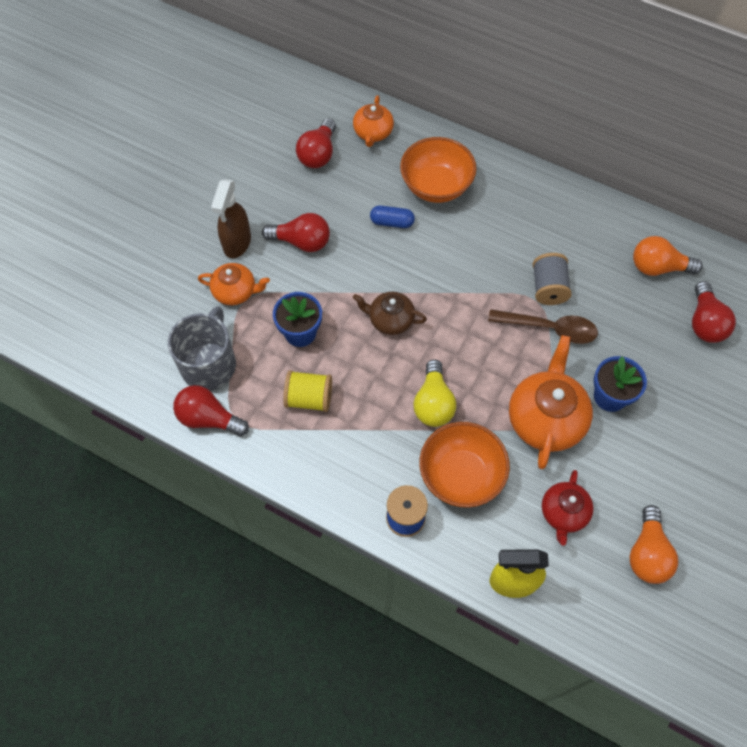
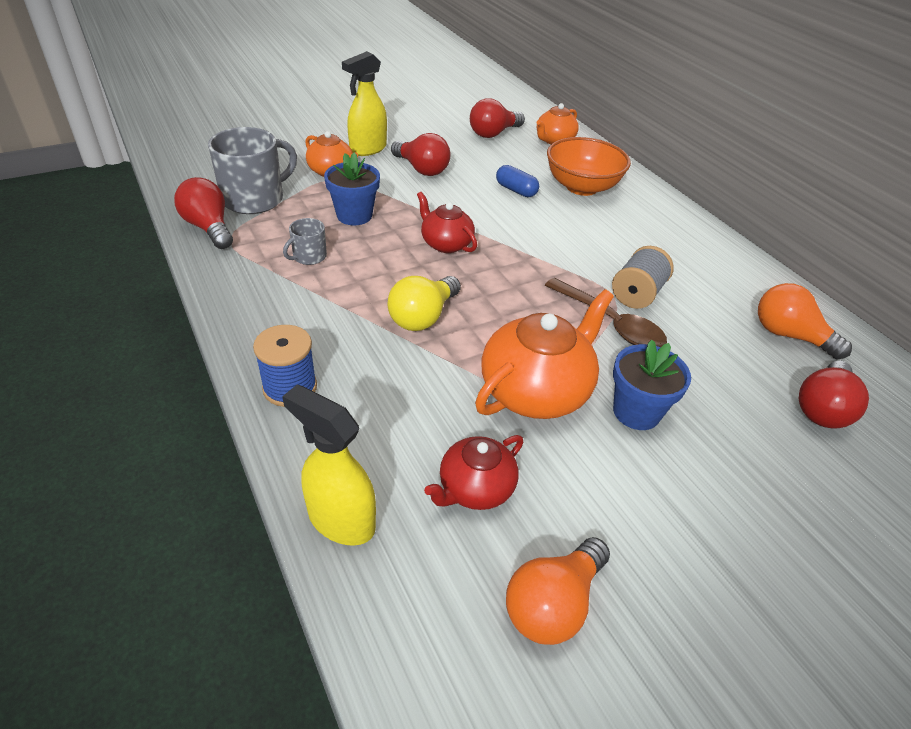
camera: 30 degrees right, 20 degrees down
(237, 243) = (367, 149): brown spray bottle -> yellow spray bottle
(309, 398) = (309, 256): yellow spool -> grey mug
(390, 320) = (446, 244): brown teapot -> red teapot
(461, 475) = (389, 386): orange bowl -> none

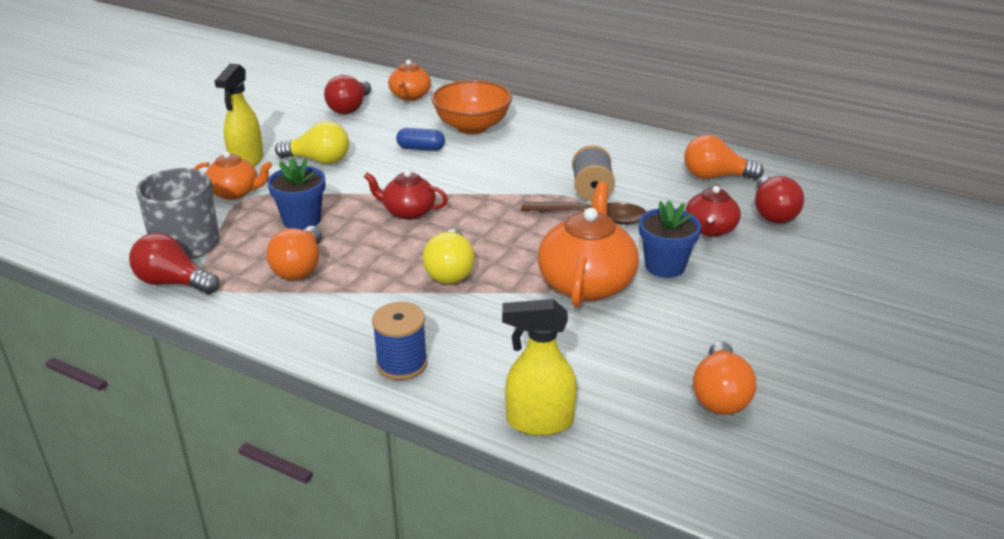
camera: 30 degrees left, 10 degrees down
(309, 256) = (300, 267): grey mug -> orange light bulb
(422, 169) = (318, 160): red light bulb -> yellow light bulb
(475, 488) = (608, 360): red teapot -> red teapot (710, 229)

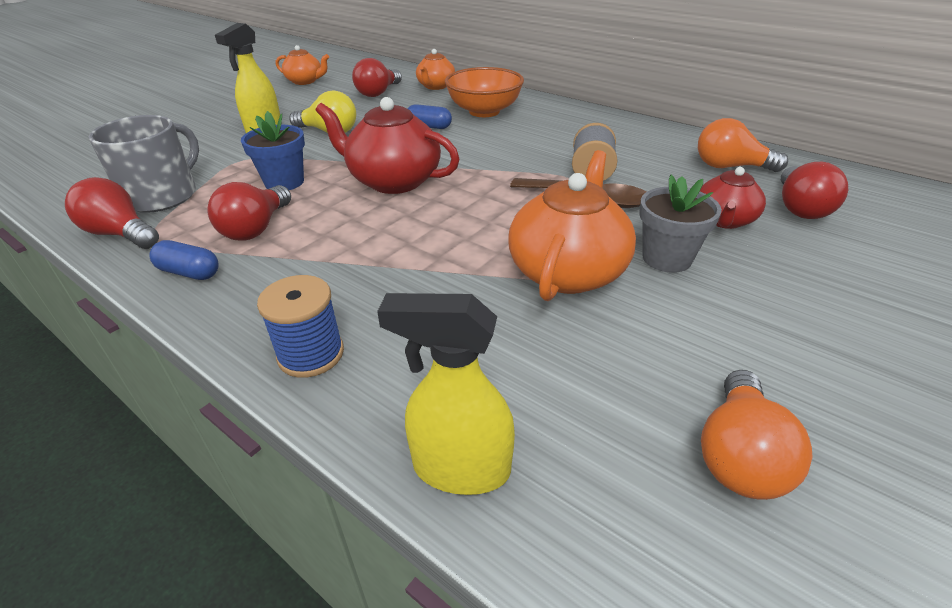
camera: 10 degrees right, 5 degrees up
(235, 192) = (237, 154): orange teapot -> orange teapot (305, 81)
(262, 311) = (189, 272): none -> blue capsule
(300, 267) = (256, 228): orange light bulb -> red light bulb
(408, 212) = (393, 181): red teapot -> red teapot, size x1.68
(450, 271) = (413, 244): yellow light bulb -> none
(665, 266) = (666, 258): blue flower pot -> grey flower pot

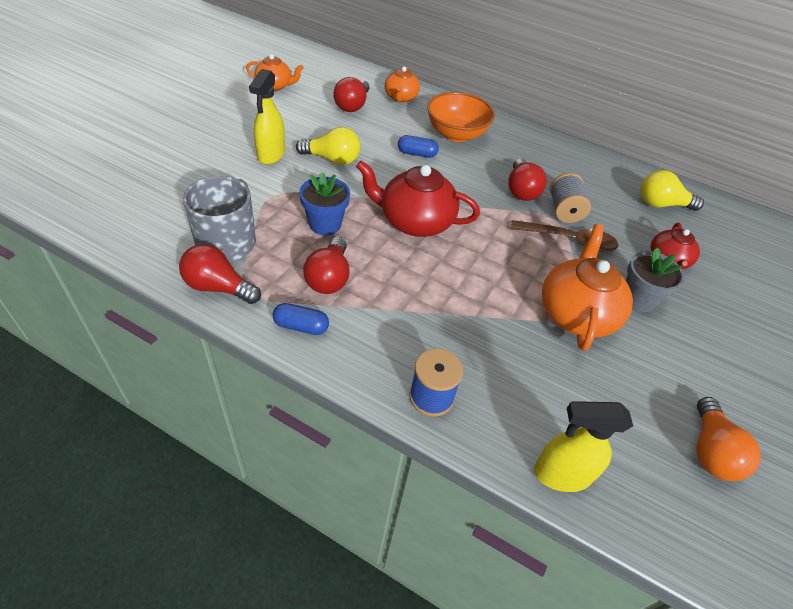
camera: 15 degrees left, 10 degrees up
(730, 167) = (661, 204): orange light bulb -> yellow light bulb
(800, 208) = (714, 247): red light bulb -> red light bulb (521, 190)

